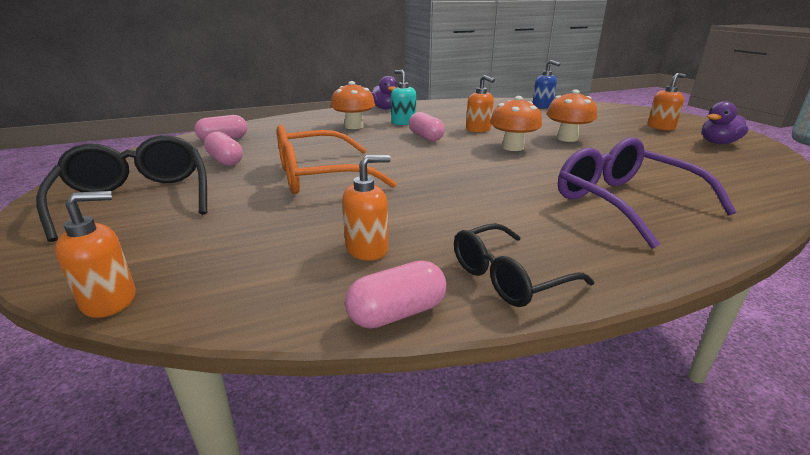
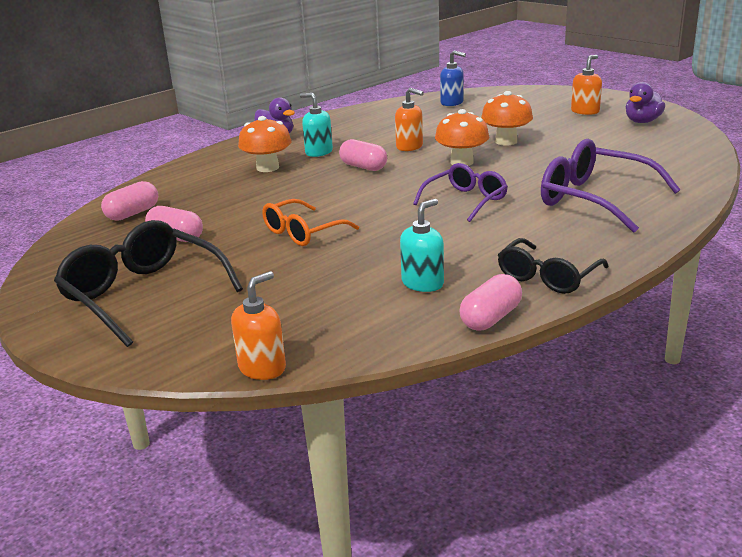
camera: 20 degrees left, 0 degrees up
(320, 176) = (303, 232): orange glasses -> orange glasses, size x0.63
(367, 249) = (423, 283): orange soap dispenser -> turquoise soap dispenser
(487, 179) = (465, 201): none -> purple glasses

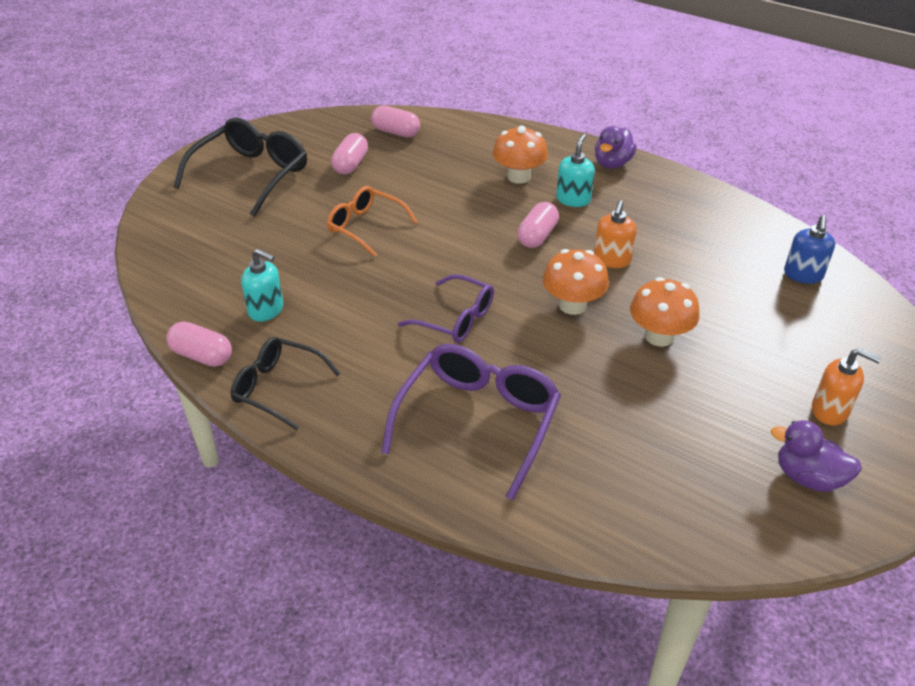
camera: 75 degrees right, 15 degrees up
(262, 368) = (142, 250): orange soap dispenser -> none

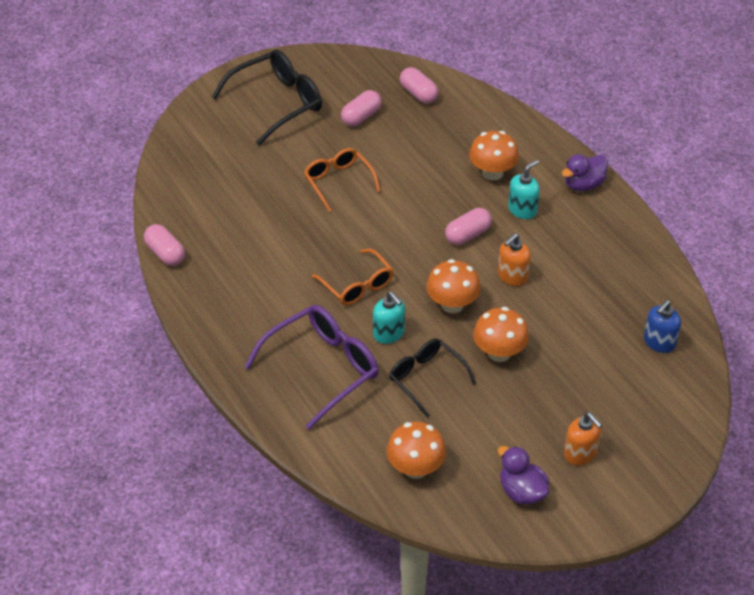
camera: 25 degrees right, 5 degrees up
(266, 310) = (226, 231): turquoise soap dispenser -> turquoise soap dispenser (389, 333)
(278, 388) = (203, 296): black glasses -> black glasses (426, 379)
(455, 318) = (357, 285): purple glasses -> orange glasses
(671, 497) = (415, 468): none -> orange mushroom

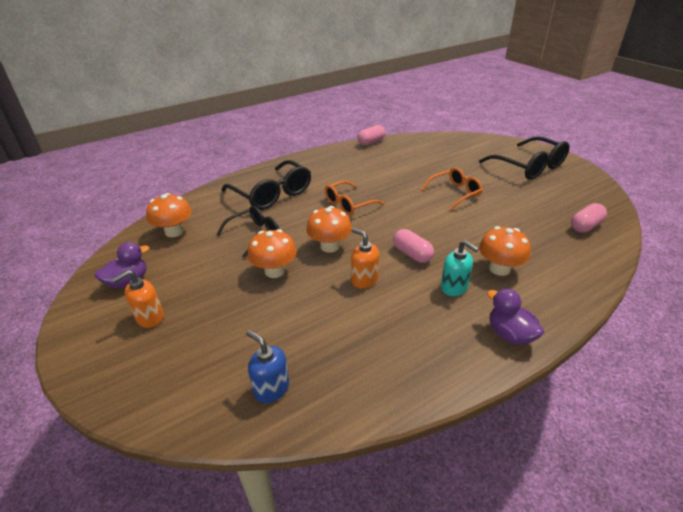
camera: 90 degrees right, 10 degrees down
(322, 369) = (272, 194): purple glasses -> black glasses
(361, 117) = (536, 200): pink capsule -> none
(389, 333) = (301, 218): turquoise soap dispenser -> none

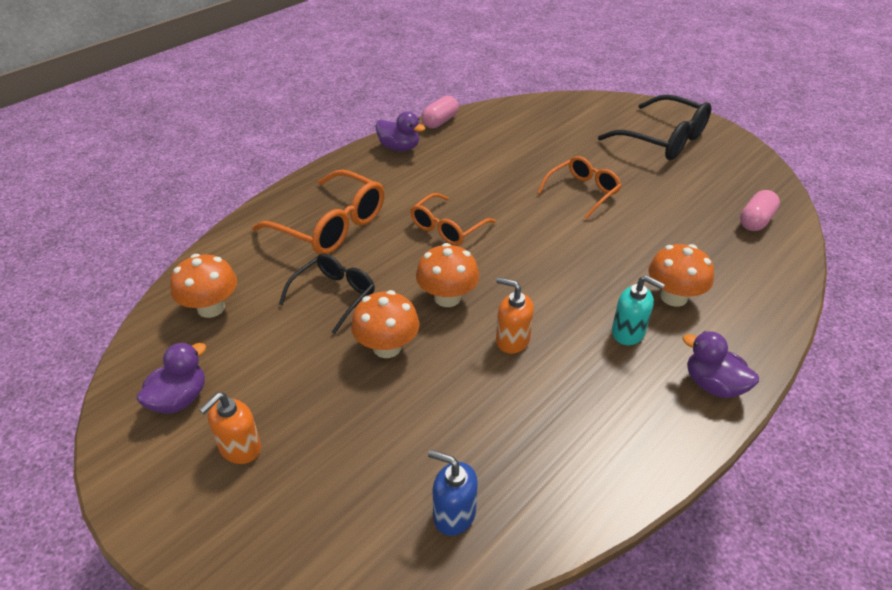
camera: 15 degrees left, 5 degrees up
(272, 194) = (330, 225): black glasses -> orange glasses
(337, 154) = (399, 148): none -> purple duck
(412, 254) = (560, 293): pink capsule -> none

